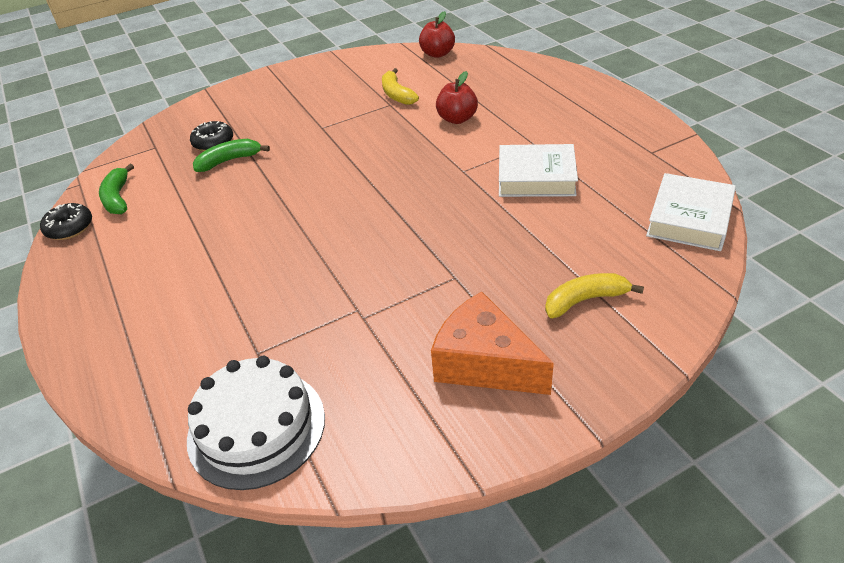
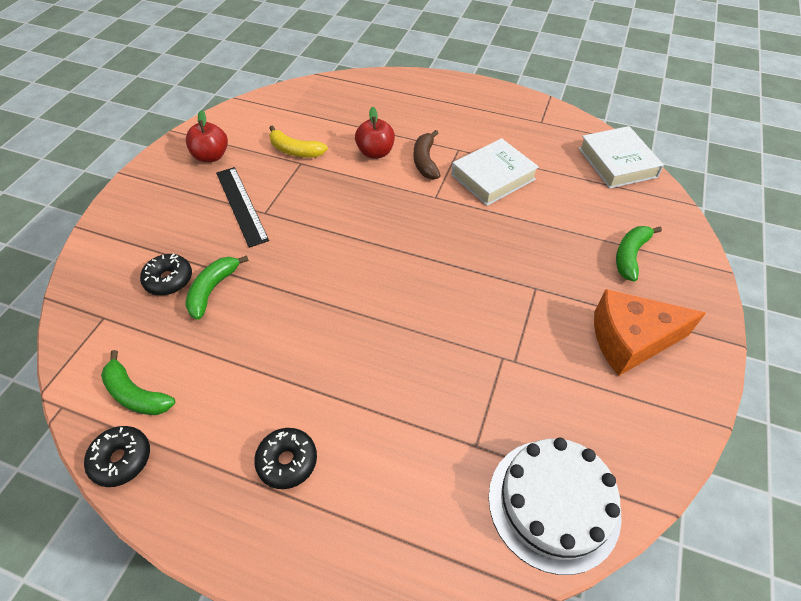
camera: 45 degrees left, 10 degrees up
(140, 283) = (287, 461): none -> black donut
(313, 116) = (241, 205): none -> black ruler
(437, 54) = (283, 97): red apple -> red apple (211, 156)
(490, 141) = (425, 161): none -> brown banana
(585, 300) = (630, 256): yellow banana -> green banana

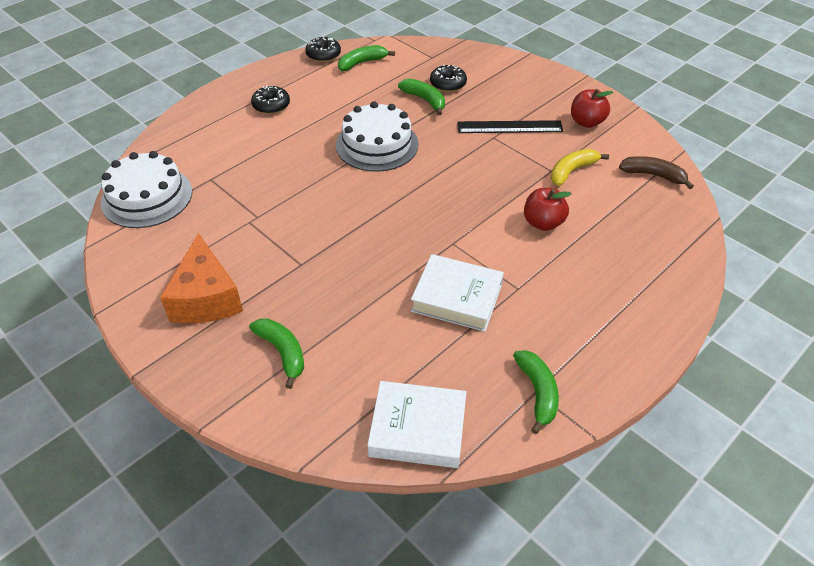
camera: 115 degrees right, 5 degrees down
(322, 302) = (377, 144): none -> white cake
(425, 161) = (510, 254): brown banana -> brown banana (653, 175)
(493, 177) = (457, 298): white book -> white book turned 60 degrees counterclockwise
(541, 121) = (537, 392): none -> green banana
(630, 340) = (206, 298): orange cheese -> orange cheese turned 150 degrees clockwise

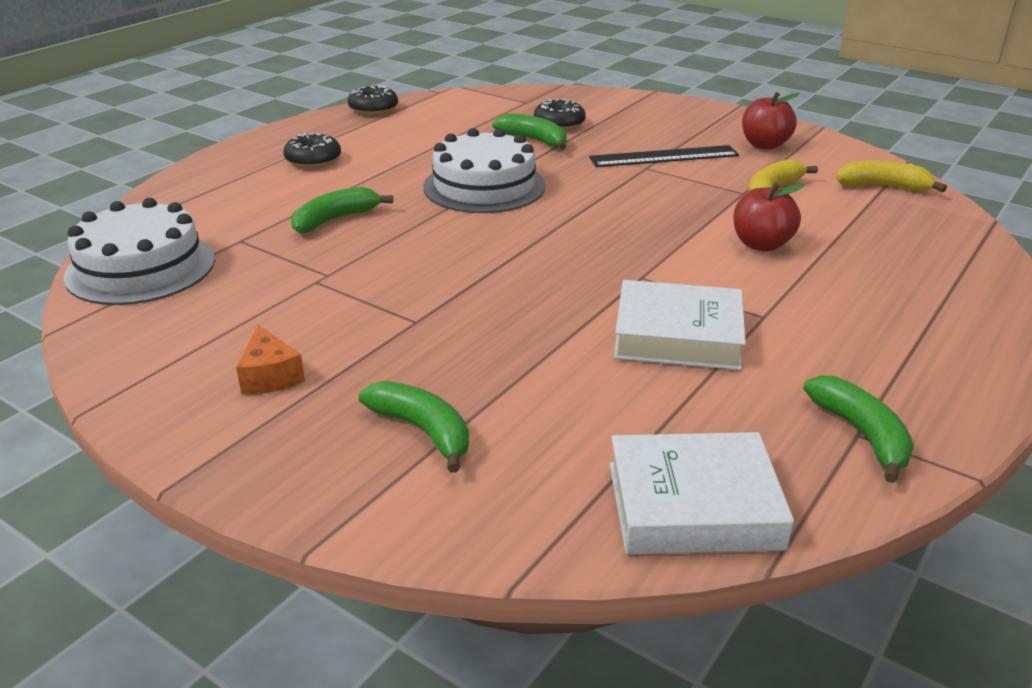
camera: 10 degrees left, 15 degrees down
(206, 298) = (270, 376): orange cheese -> orange cheese, size x0.52
(362, 63) = (431, 113): green banana -> green banana (335, 219)
(653, 175) = (883, 186): brown banana -> yellow banana

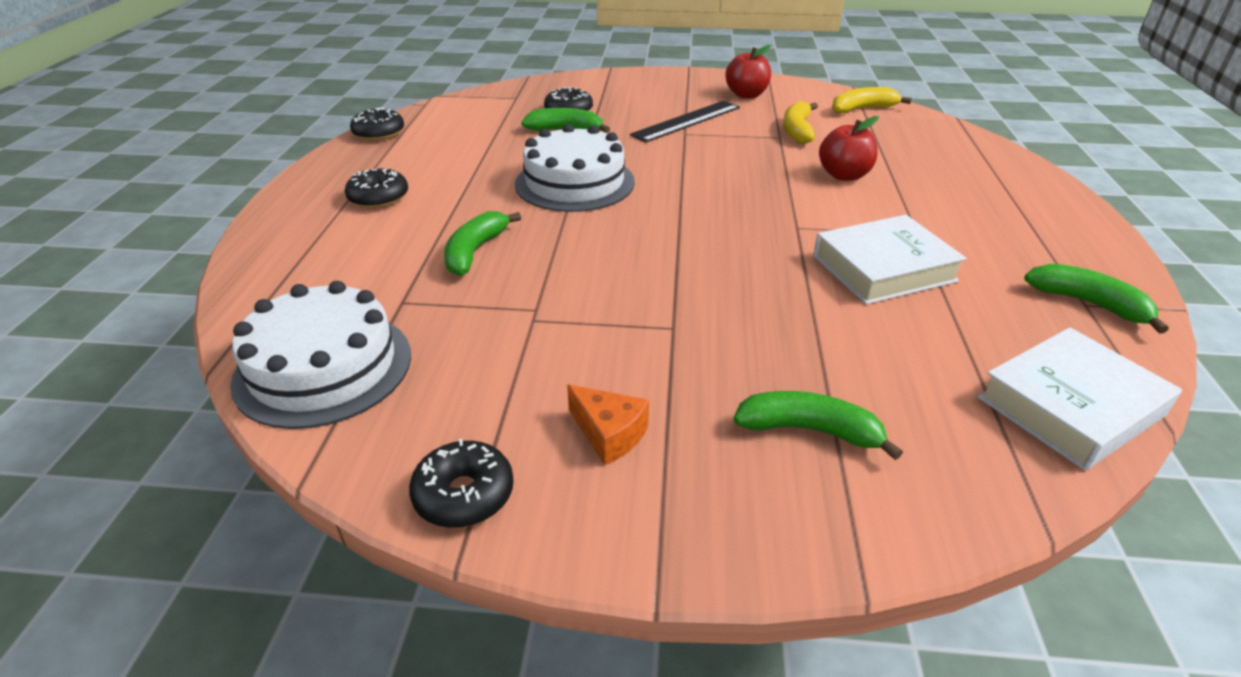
camera: 30 degrees left, 5 degrees up
(131, 376) = (464, 494): none -> black donut

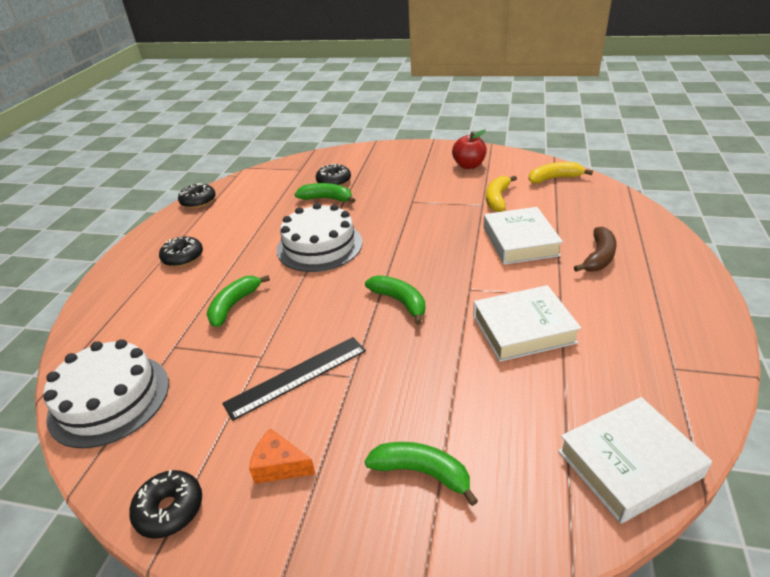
camera: 10 degrees right, 0 degrees up
(609, 434) = (280, 466): orange cheese -> orange cheese turned 150 degrees clockwise
(686, 121) = (416, 190): black ruler -> black ruler (297, 376)
(844, 175) = (520, 241): red apple -> white book
(949, 191) = (599, 257): none -> brown banana
(1088, 303) = (676, 368): green banana -> green banana (400, 302)

